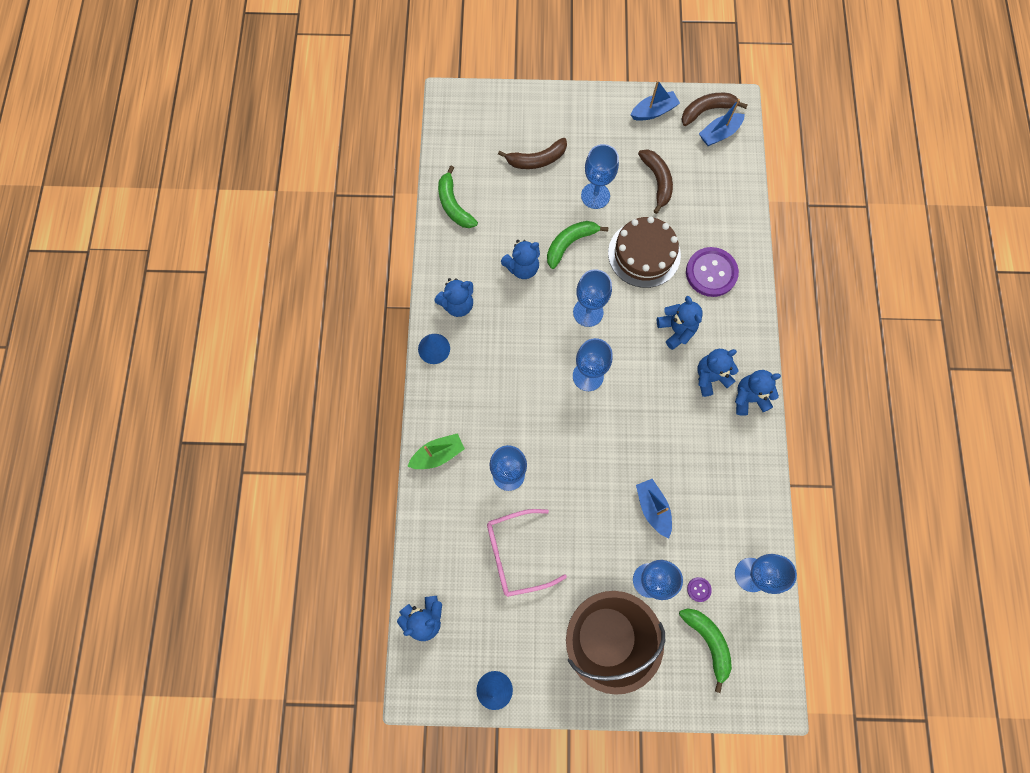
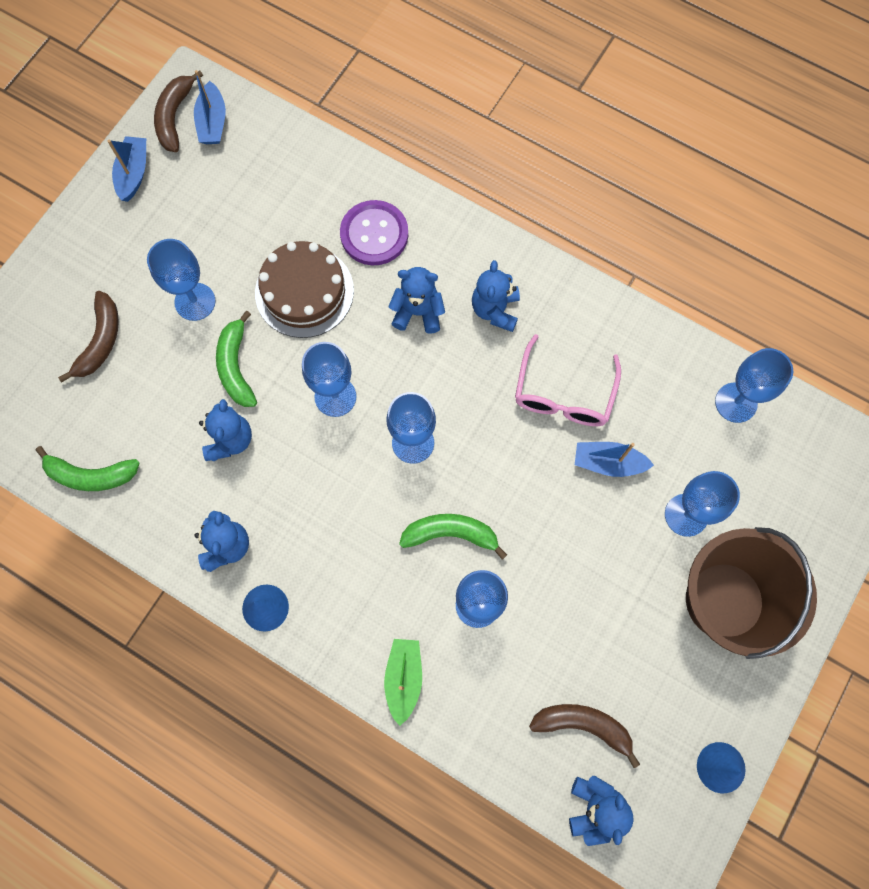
camera: 60 degrees left, 0 degrees up
(516, 554) = (577, 650): pink glasses -> pink glasses (563, 393)
(657, 181) = (224, 223): brown banana -> brown banana (583, 725)
(699, 589) = (723, 467): purple button -> none
(708, 642) = (784, 492): green banana -> green banana (450, 534)
(749, 398) = (542, 284): blue teddy bear -> none

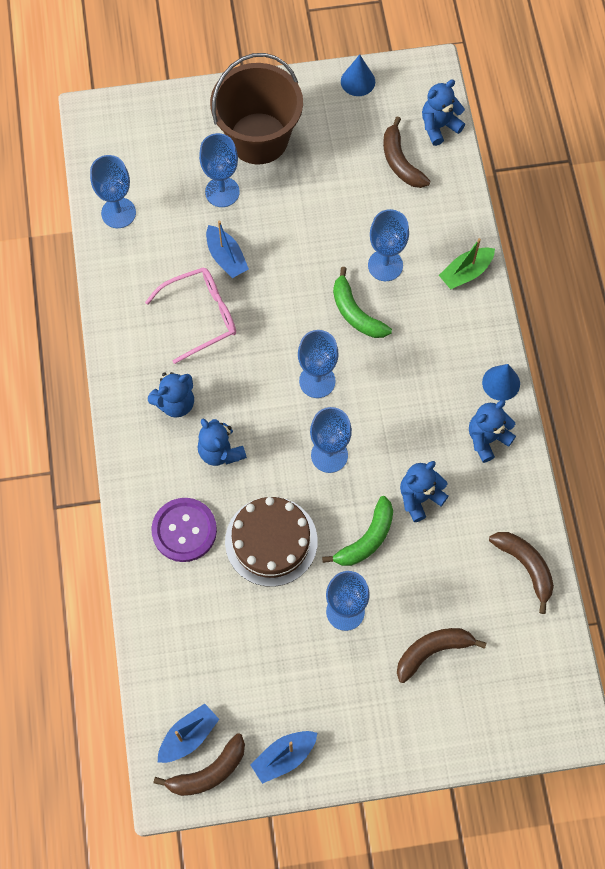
camera: 130 degrees left, 5 degrees down
(91, 475) = (525, 566): green banana -> brown banana

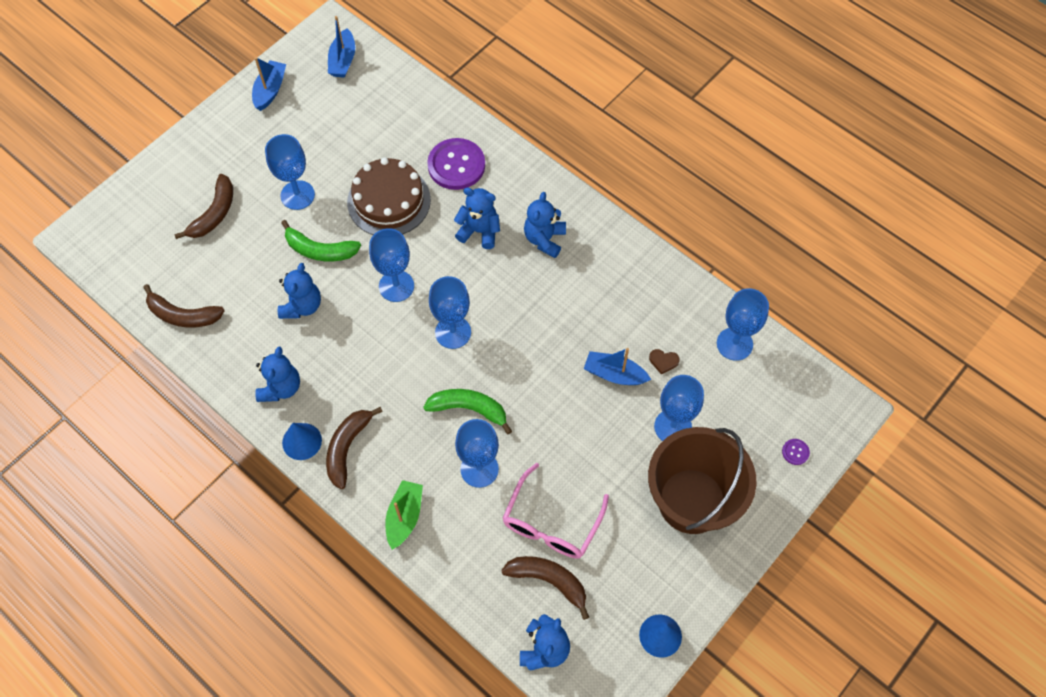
camera: 140 degrees right, 5 degrees down
(157, 115) = (795, 452): none -> purple button
(182, 239) = (663, 361): none -> brown heart
(201, 316) = (588, 314): pink glasses -> pink glasses (551, 522)
(208, 772) = (313, 52): brown banana -> brown banana (347, 448)
(366, 539) = (320, 250): green banana -> green banana turned 75 degrees counterclockwise

